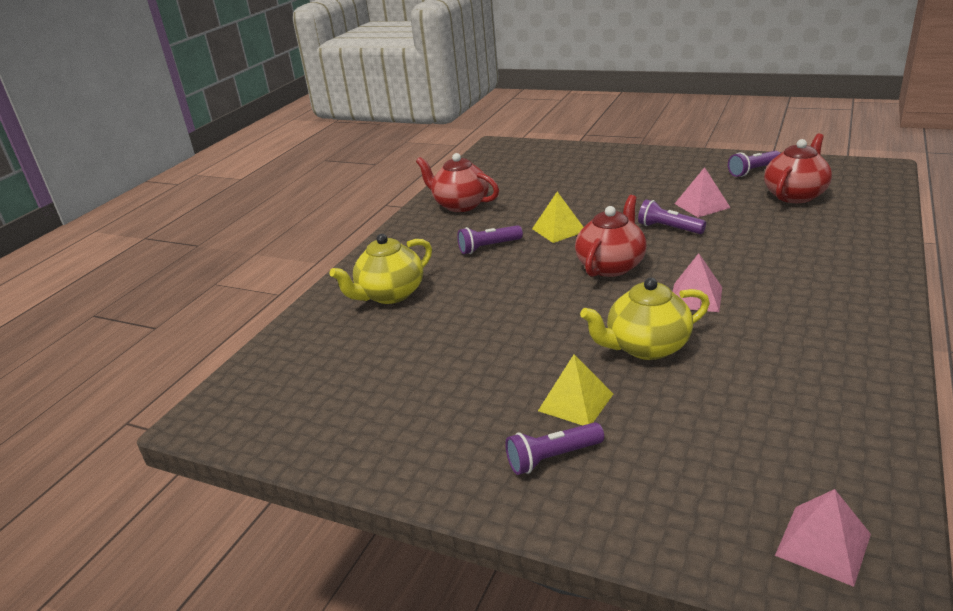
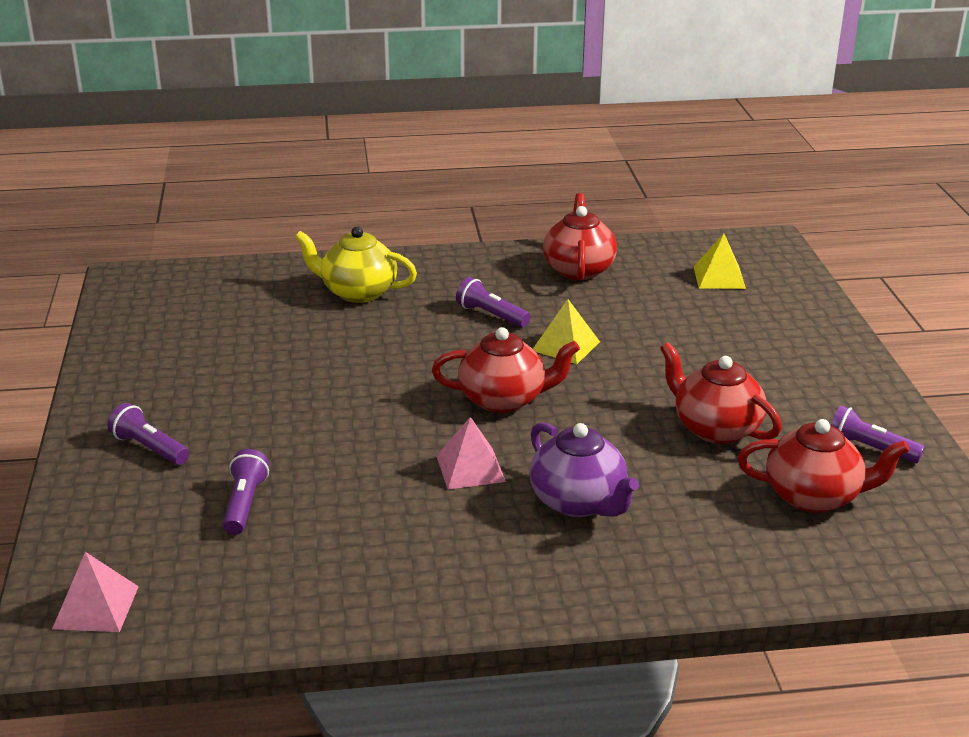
camera: 55 degrees right, 0 degrees up
(575, 402) = (234, 440): yellow pyramid -> yellow pyramid (719, 277)
(646, 347) = (349, 458): yellow teapot -> none
(669, 228) = (628, 417): purple flashlight -> purple flashlight (245, 504)
(702, 205) = (715, 428): pink pyramid -> red teapot
(764, 266) = (579, 502): none -> purple teapot

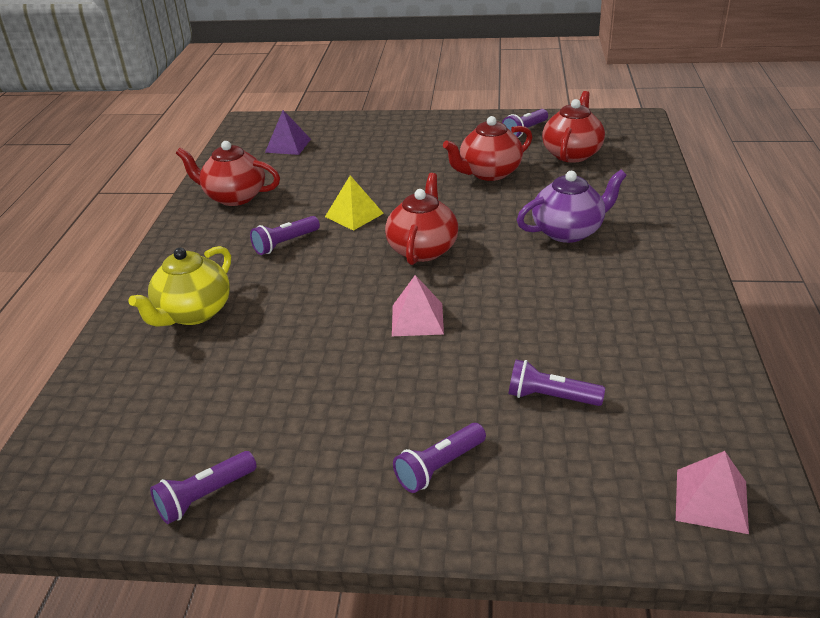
camera: 75 degrees left, 5 degrees up
(124, 346) = (205, 496): none -> purple flashlight
(470, 468) = (517, 272): pink pyramid -> pink pyramid (417, 319)
(719, 277) = (288, 145): yellow pyramid -> purple pyramid

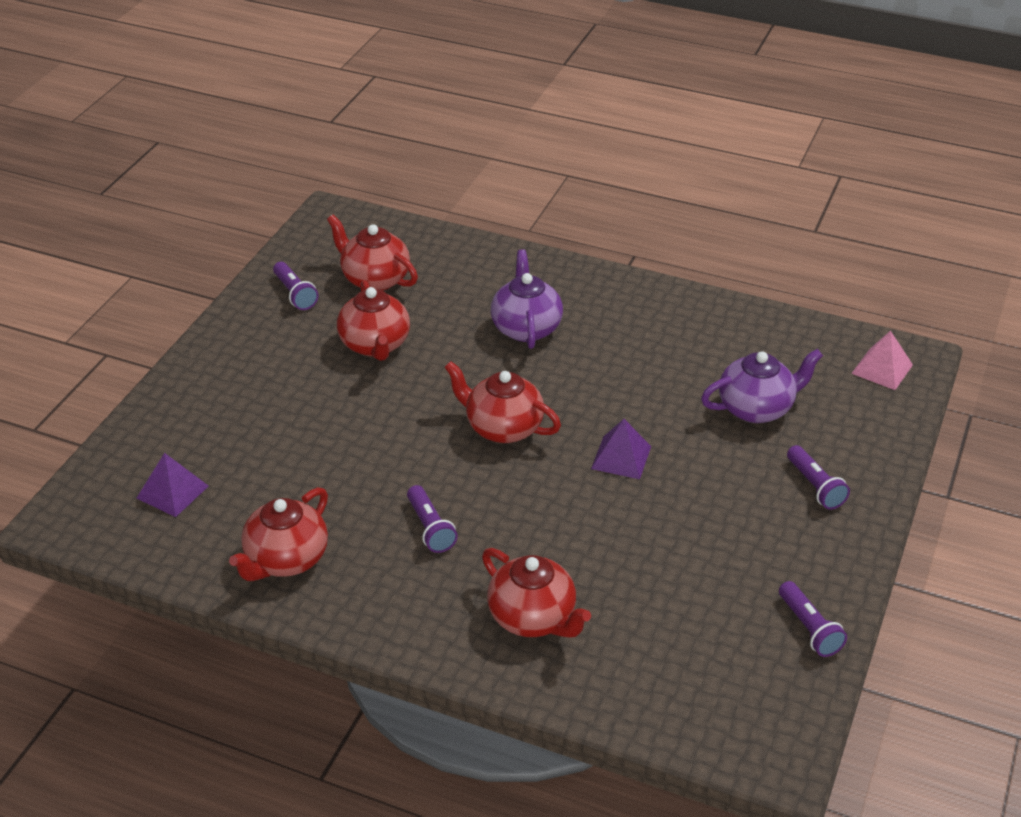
camera: 75 degrees left, 5 degrees up
(193, 313) = (533, 618): yellow teapot -> red teapot
(354, 215) = (400, 463): yellow pyramid -> none
(417, 319) = (621, 457): pink pyramid -> purple pyramid
(550, 397) = (757, 408): purple flashlight -> purple teapot

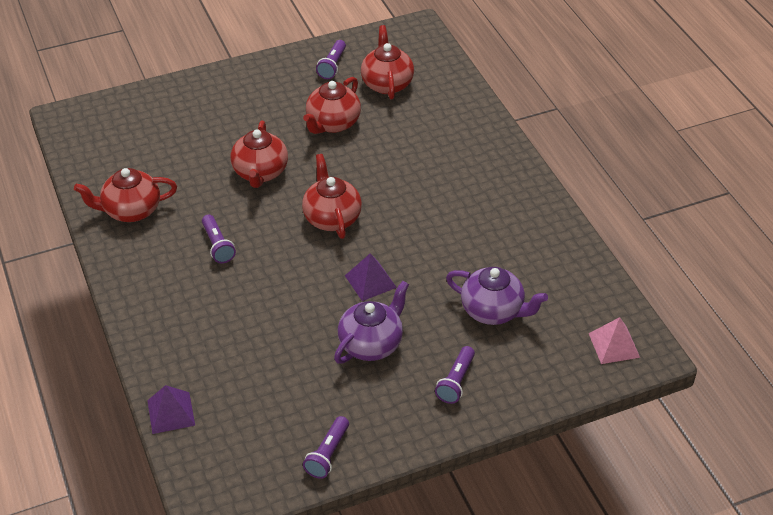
camera: 45 degrees right, 5 degrees up
(172, 492) = (129, 137): purple pyramid -> purple pyramid (171, 413)
(430, 528) = (217, 245): purple flashlight -> purple flashlight turned 45 degrees counterclockwise
(526, 327) = (429, 168): purple teapot -> purple teapot (371, 344)
(533, 618) = (199, 331): red teapot -> red teapot (260, 173)

